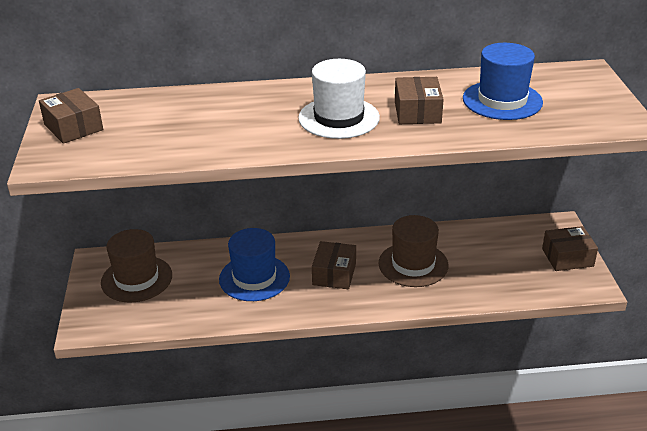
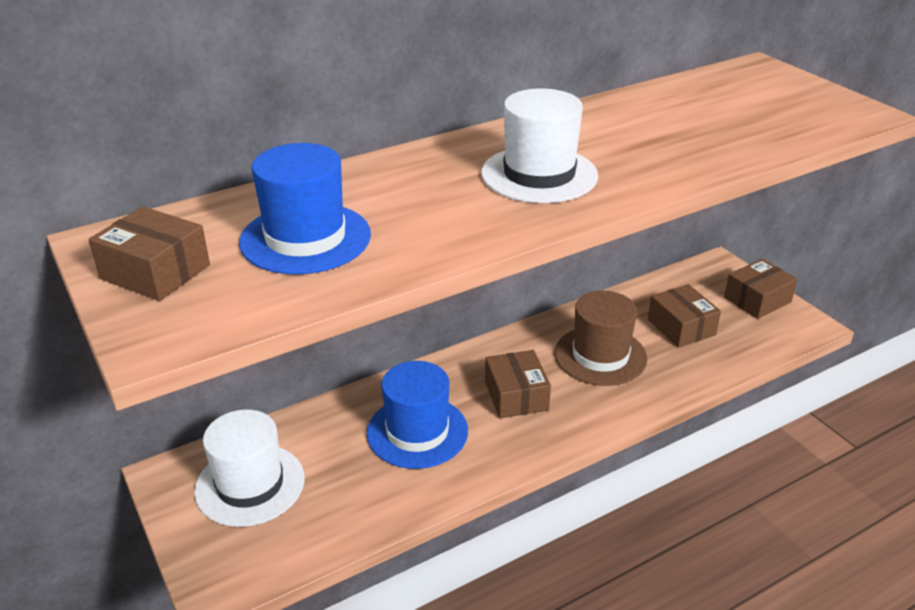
camera: 25 degrees left, 0 degrees up
(136, 279) = (250, 484): brown hat -> white hat
(417, 112) = (628, 147): brown box -> brown box (681, 327)
(502, 100) = (708, 115): blue hat -> blue hat (305, 238)

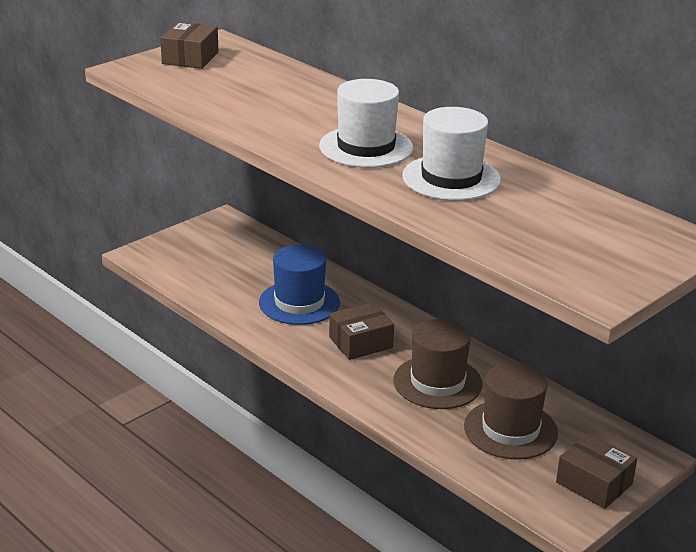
camera: 75 degrees right, 5 degrees down
(250, 484) = (224, 248): white hat -> white hat (451, 178)
(305, 238) = (241, 87): blue hat -> none
(681, 327) = (510, 429): brown box -> brown hat

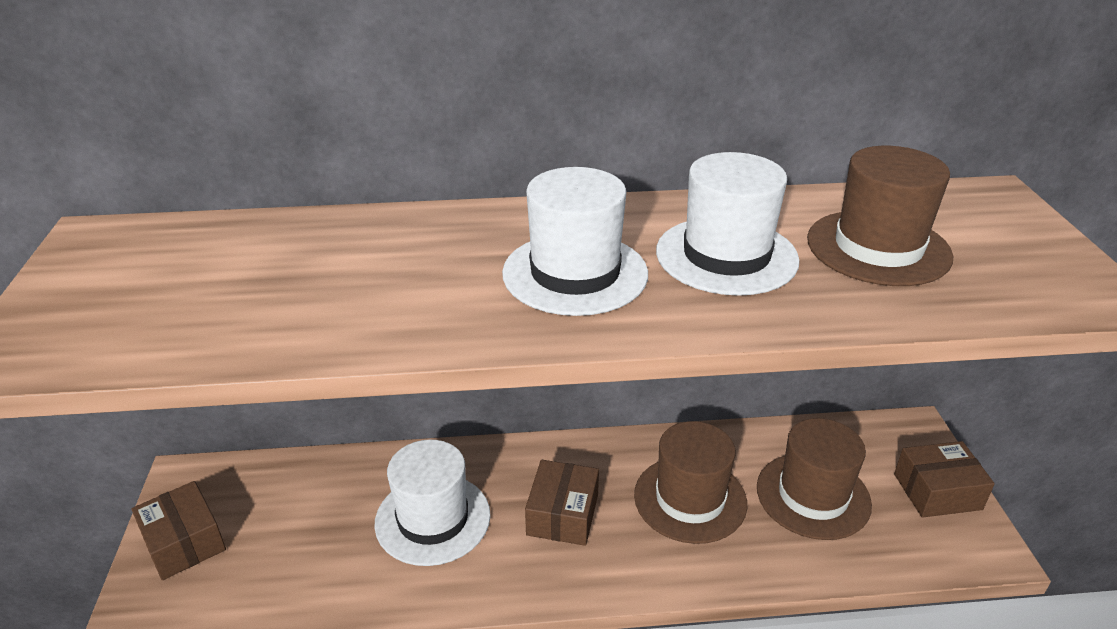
camera: 50 degrees left, 5 degrees up
(190, 58) = (95, 281): brown box -> brown box (184, 542)
(299, 303) = (433, 519): blue hat -> white hat
(538, 217) = (878, 248): none -> brown hat

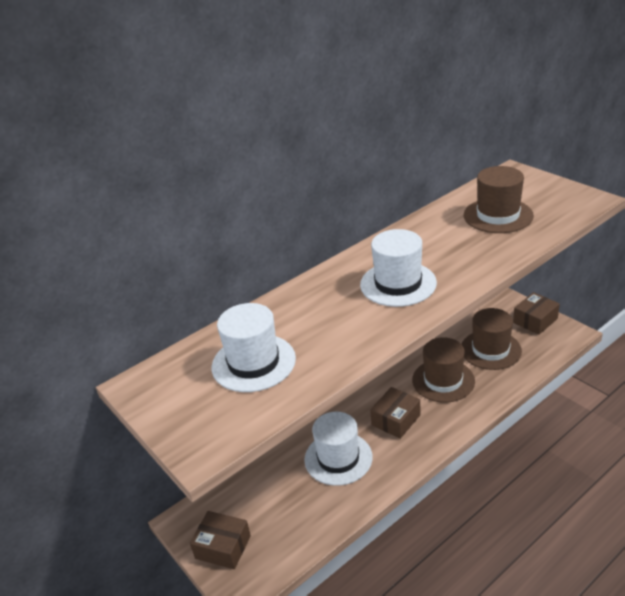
camera: 30 degrees left, 0 degrees up
(563, 514) = (396, 420): brown box -> brown box turned 60 degrees clockwise
(726, 256) = (447, 246): white hat -> white hat (253, 363)

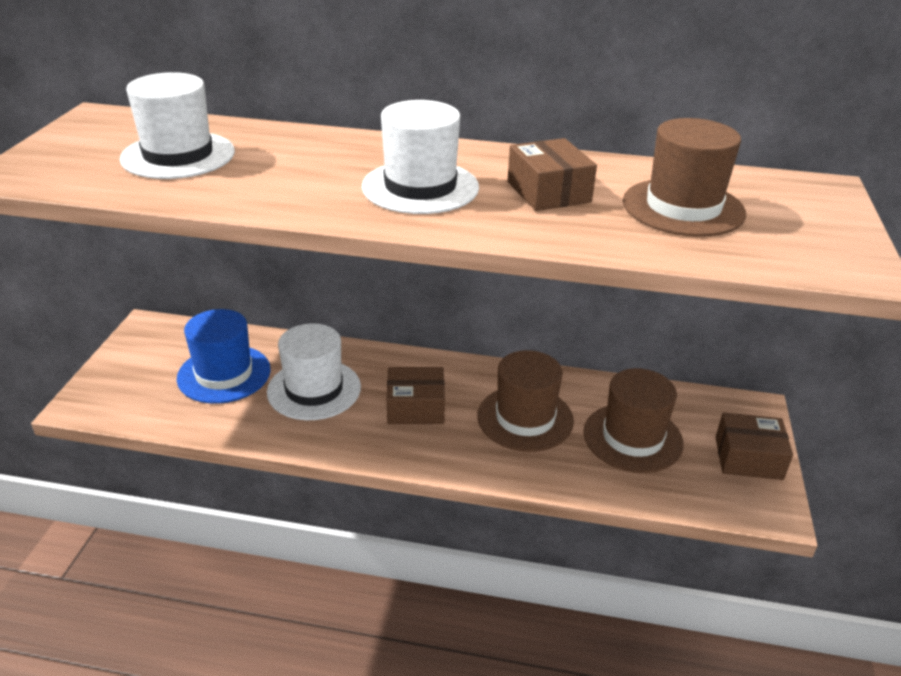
camera: 45 degrees right, 0 degrees up
(223, 547) = (130, 367): brown box -> brown box (548, 192)
(280, 497) = (224, 374): none -> blue hat

